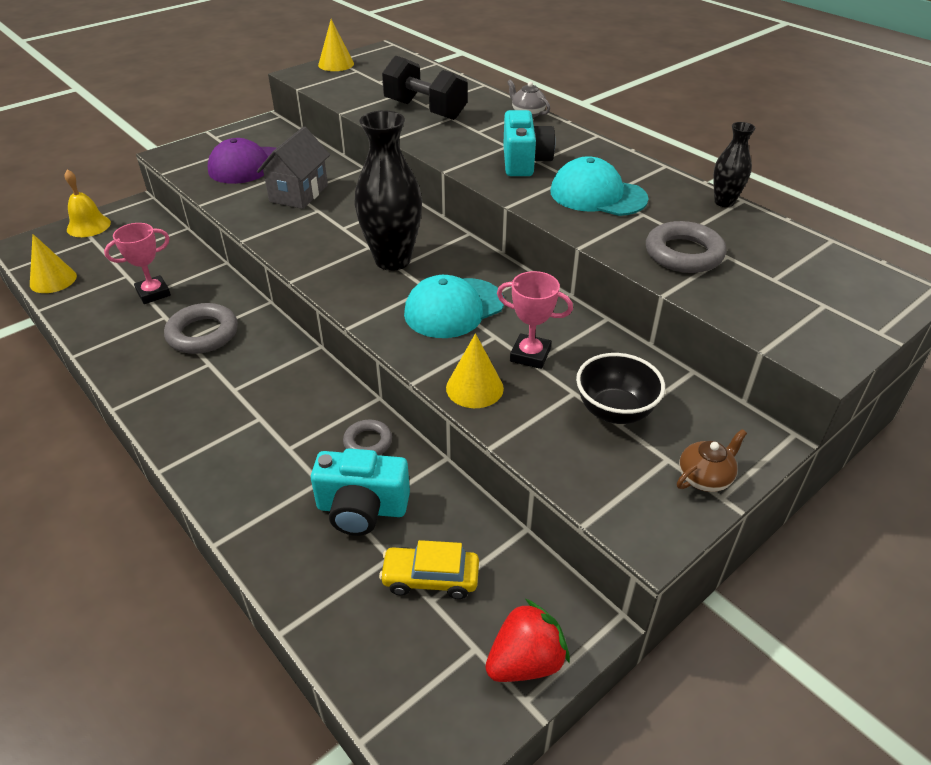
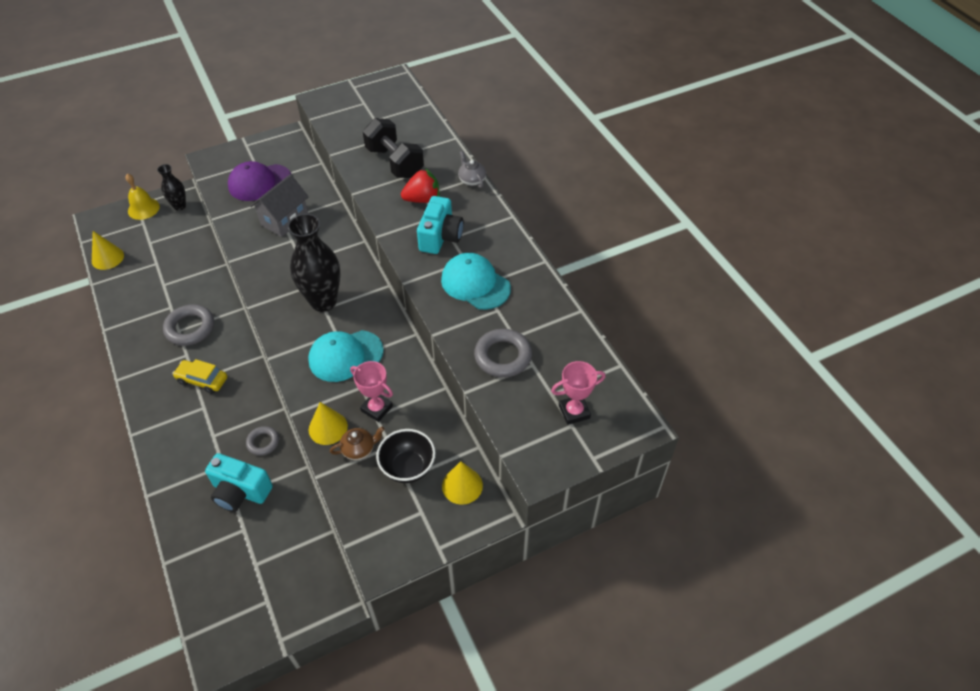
camera: 15 degrees right, 10 degrees up
(153, 293) = (169, 284): pink trophy -> pink trophy (574, 412)
(336, 64) = (351, 92): yellow cone -> yellow cone (462, 485)
(430, 578) = (261, 550): yellow car -> yellow car (202, 380)
(525, 661) = (291, 617): red strawberry -> red strawberry (422, 199)
(705, 477) = (437, 531): brown teapot -> brown teapot (359, 449)
(724, 202) = (565, 310): black vase -> black vase (180, 206)

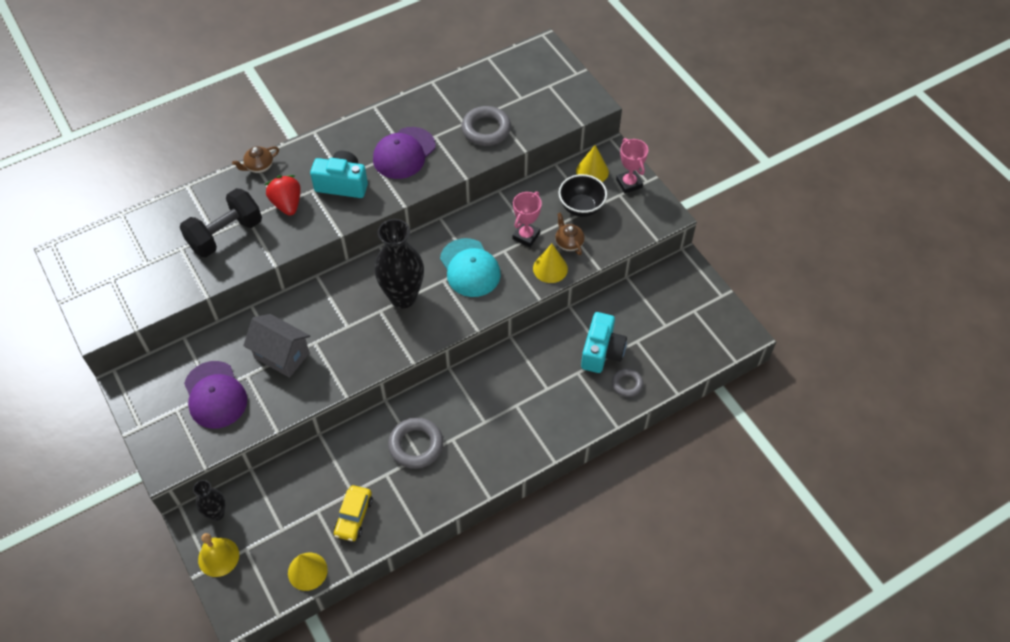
camera: 95 degrees left, 5 degrees up
(202, 380) = (484, 415): yellow car -> yellow car (354, 516)
(263, 442) = (549, 345): grey ring -> grey ring (627, 384)
(471, 180) = (259, 166): grey teapot -> brown teapot
(475, 284) = (404, 153): turquoise cap -> purple cap
(574, 412) = (536, 84): pink trophy -> pink trophy (629, 183)

